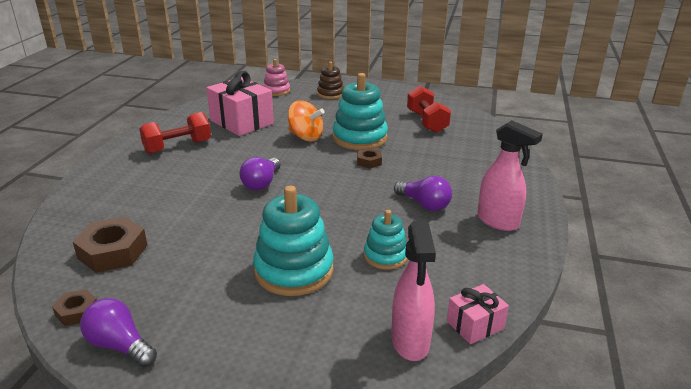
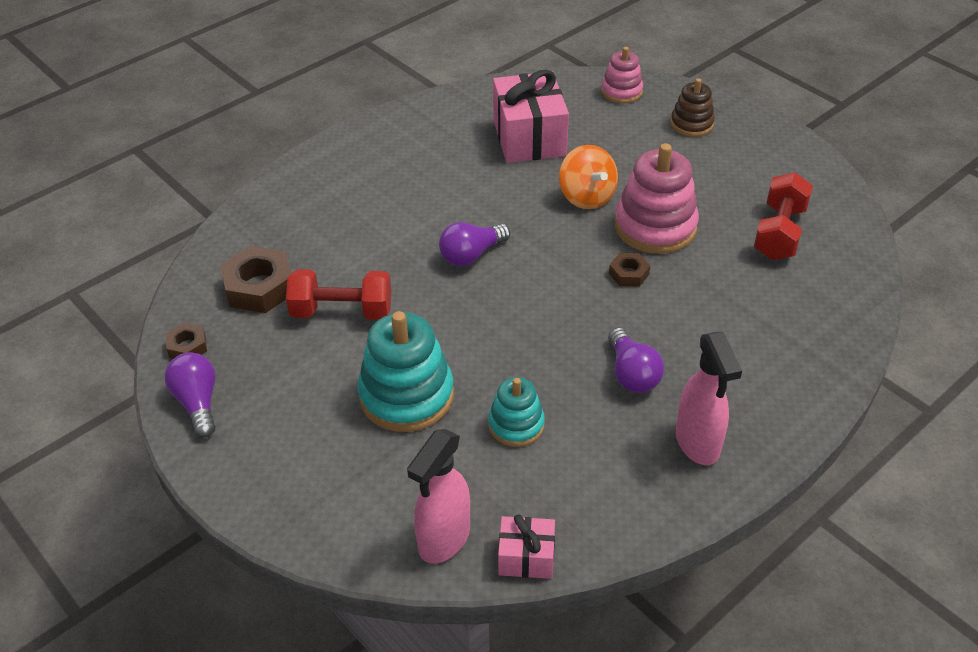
camera: 35 degrees right, 15 degrees up
(178, 147) = (423, 154): red dumbbell -> red dumbbell (342, 311)
(360, 138) = (655, 227): turquoise stacking toy -> pink stacking toy

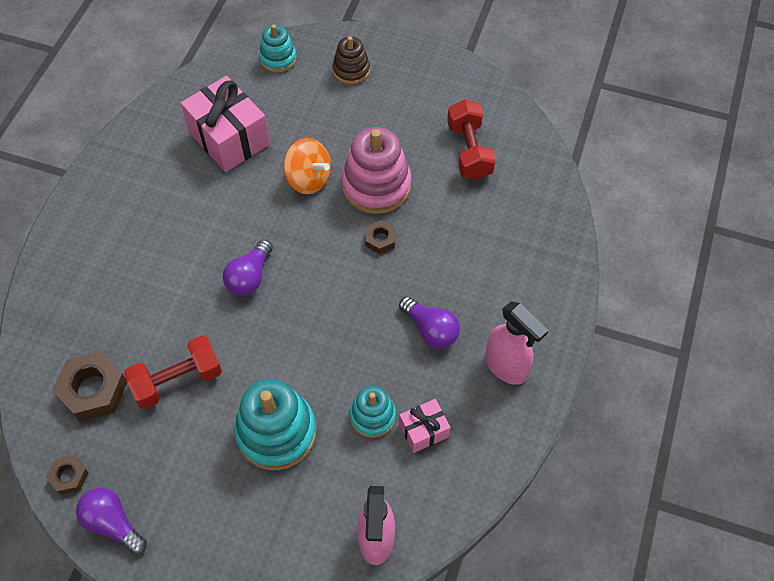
camera: 30 degrees left, 15 degrees up
(526, 557) = (441, 522): pink gift -> pink gift (423, 431)
(621, 91) = (278, 58): pink stacking toy -> turquoise stacking toy

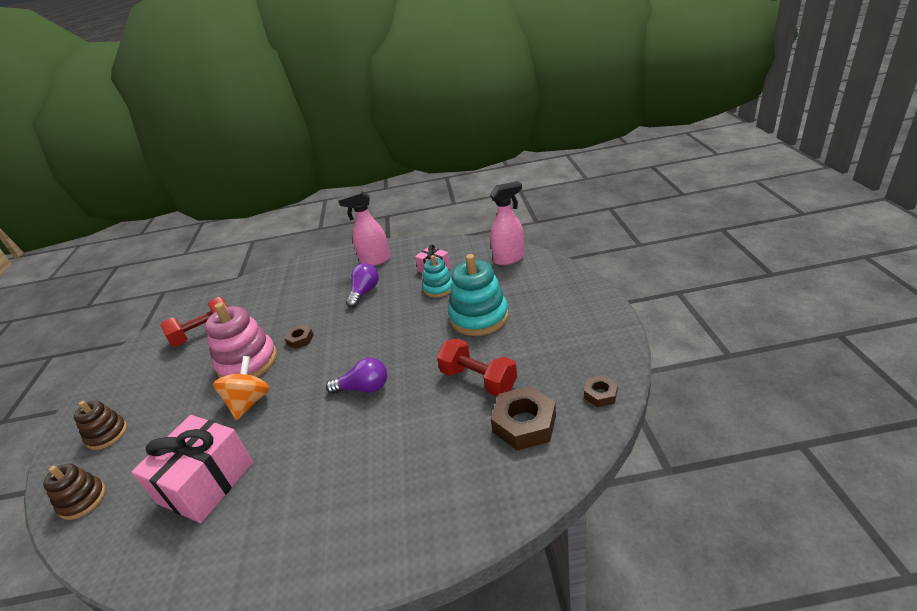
camera: 110 degrees left, 25 degrees down
(113, 523) = (605, 353): purple light bulb -> none
(278, 58) = (83, 500): turquoise stacking toy -> brown stacking toy
(506, 366) = (375, 261): pink spray bottle -> pink spray bottle turned 120 degrees counterclockwise

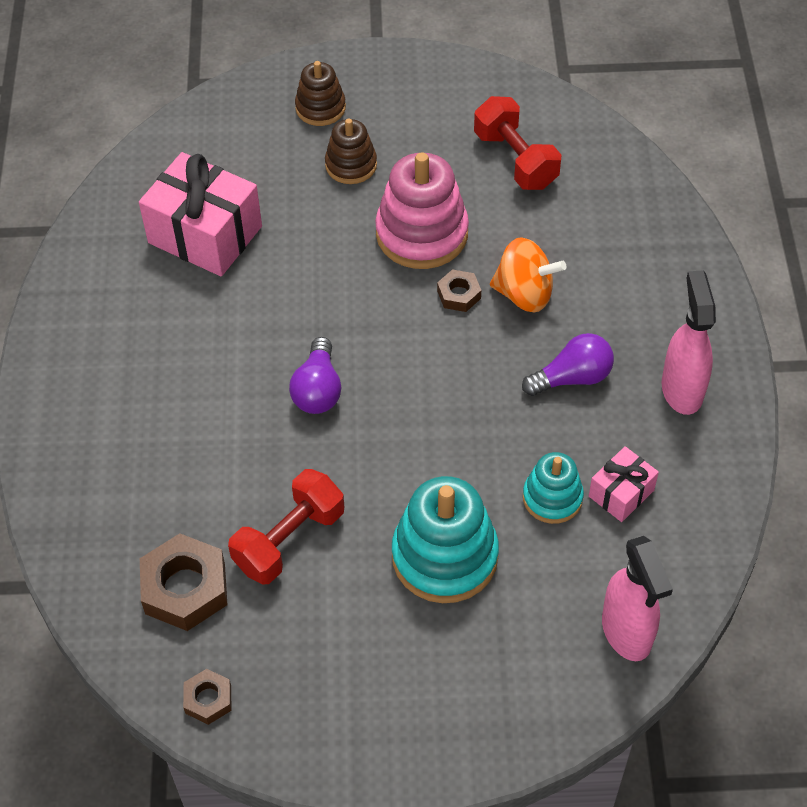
camera: 90 degrees right, 20 degrees up
(83, 500) = (219, 120): brown stacking toy -> brown stacking toy (351, 165)
(249, 402) = (332, 252): orange spinning top -> orange spinning top (524, 294)
(364, 292) = (572, 377): purple light bulb -> purple light bulb turned 45 degrees counterclockwise

